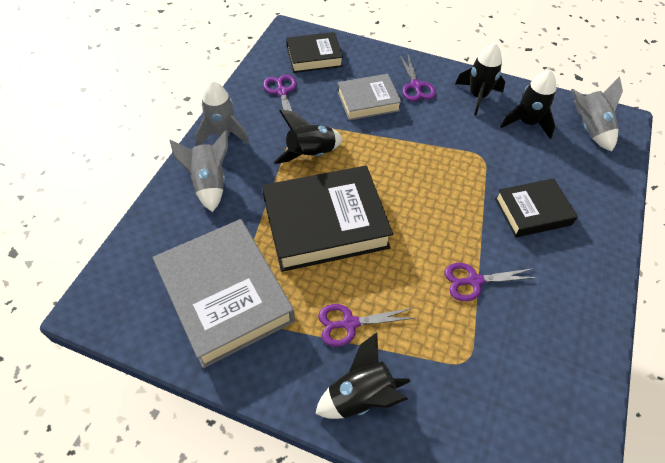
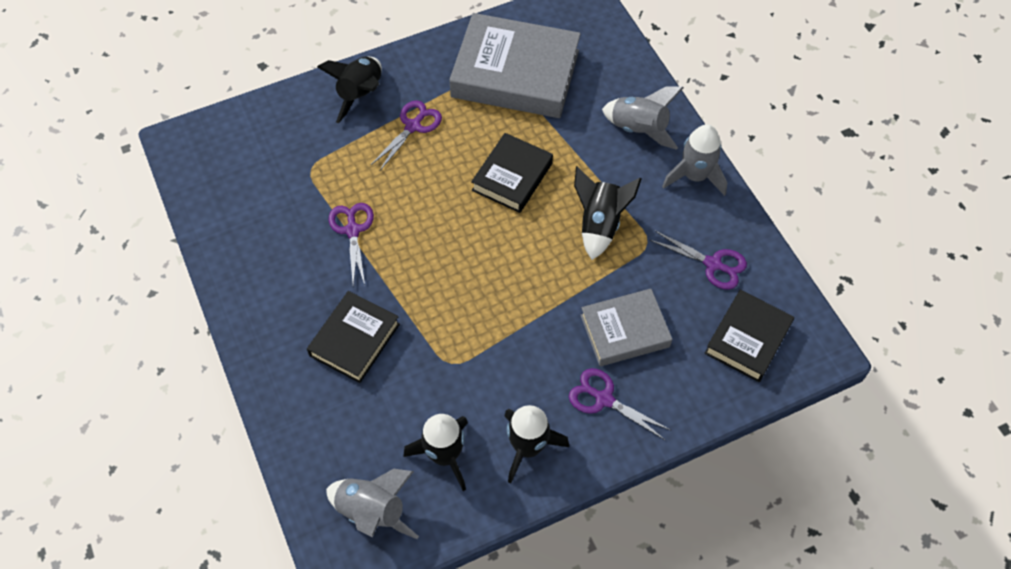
camera: 135 degrees right, 5 degrees up
(325, 223) = (512, 177): black book -> black book, size x0.58
(368, 101) = (624, 331): grey book -> grey book turned 45 degrees clockwise
(474, 281) = (352, 230): purple scissors -> purple scissors turned 45 degrees counterclockwise

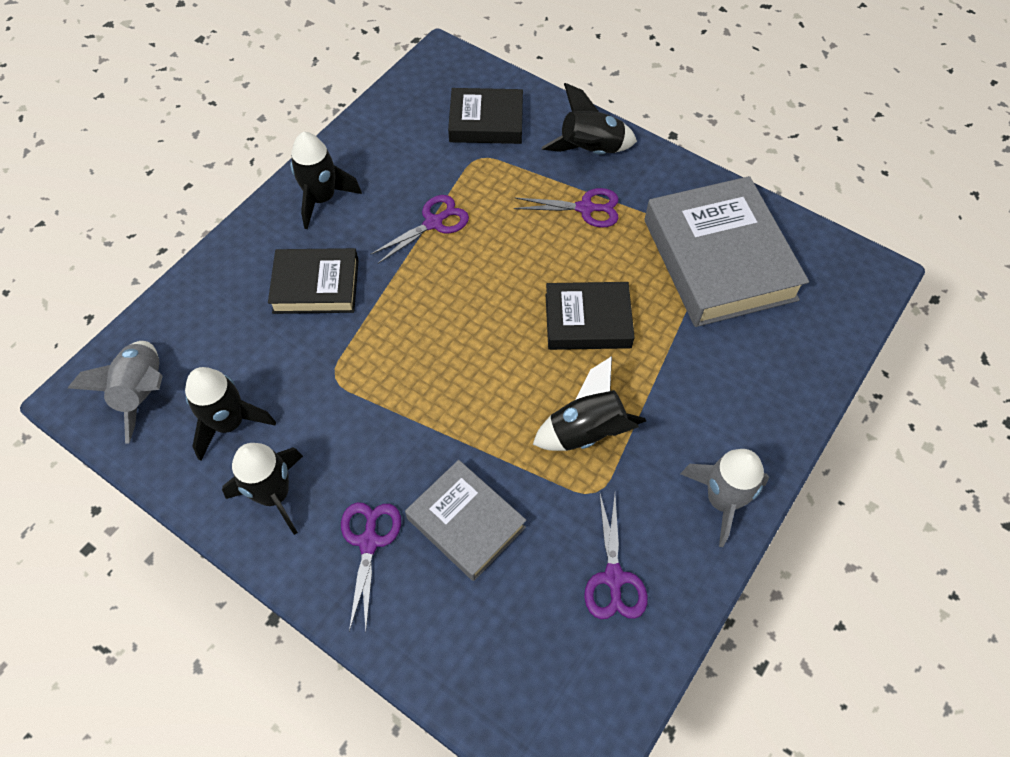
camera: 60 degrees right, 0 degrees up
(267, 298) = (322, 199): none -> black rocket
(639, 129) = (742, 410): grey rocket -> none
(747, 339) = (535, 667): black book -> black book (486, 122)

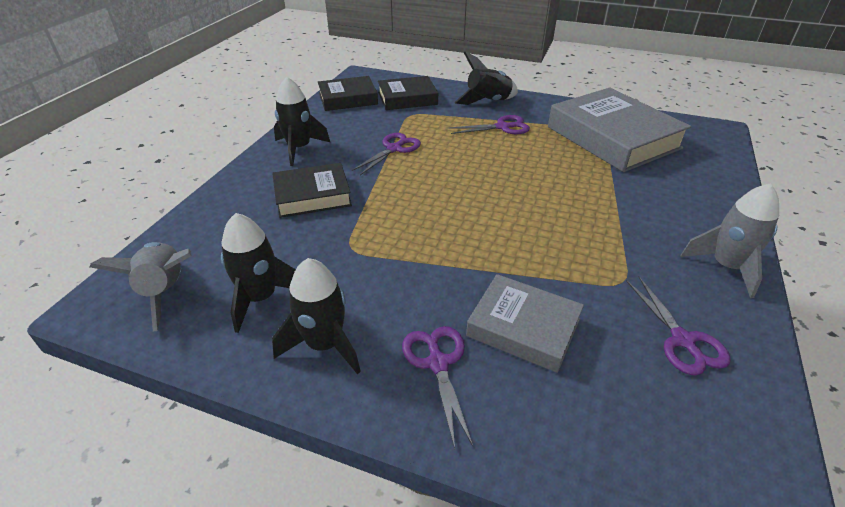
camera: 15 degrees left, 20 degrees down
(587, 320) = (543, 181): black book -> black book (348, 98)
(587, 431) = (587, 244): black rocket -> none

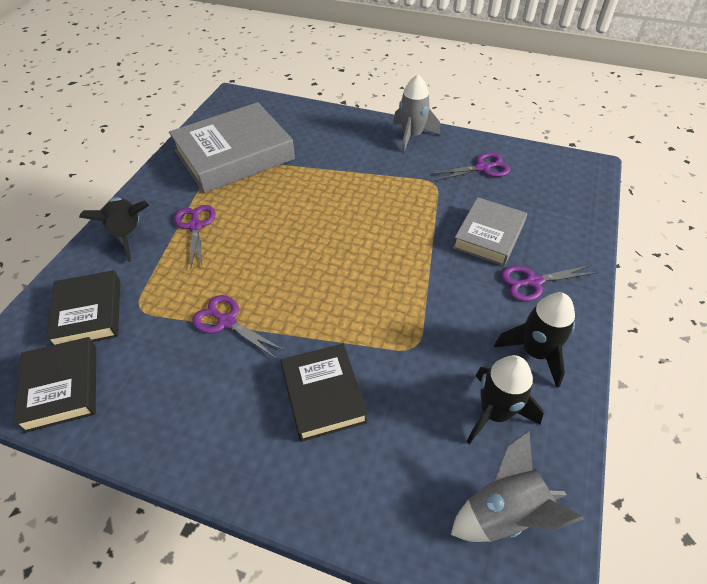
camera: 90 degrees left, 10 degrees up
(299, 149) = (207, 430): black rocket -> none

